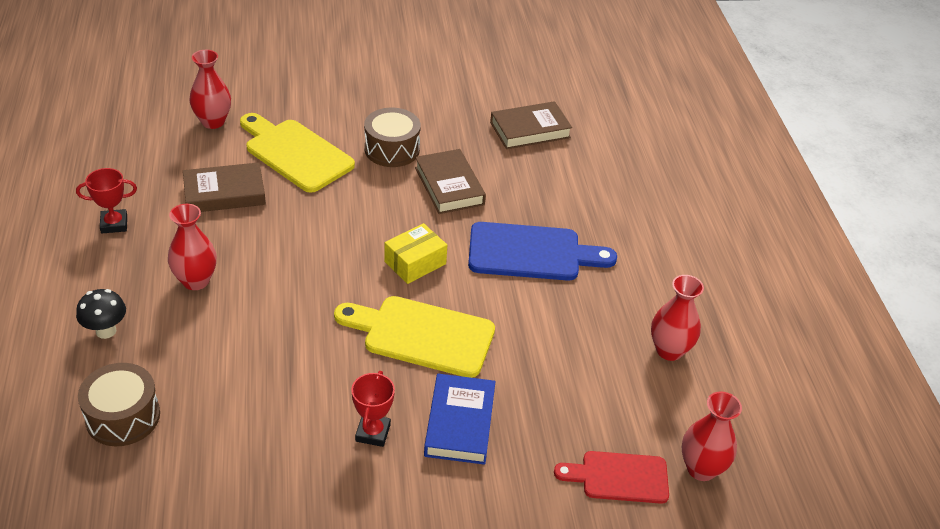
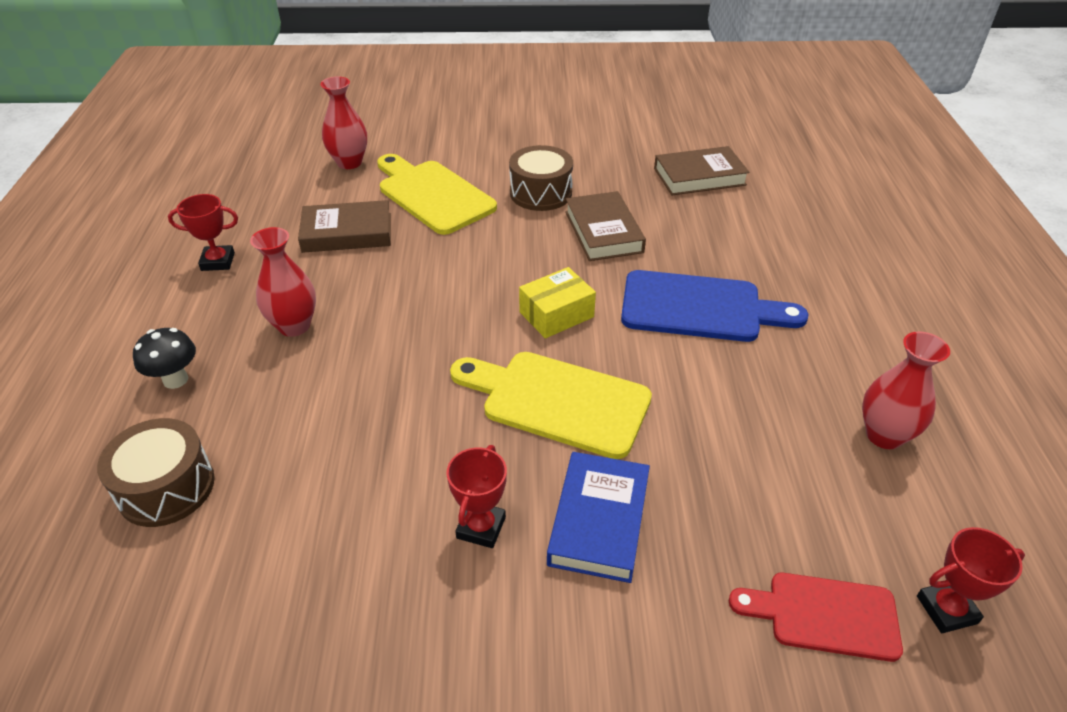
camera: 10 degrees right, 0 degrees up
(701, 468) = (946, 609): red vase -> red trophy

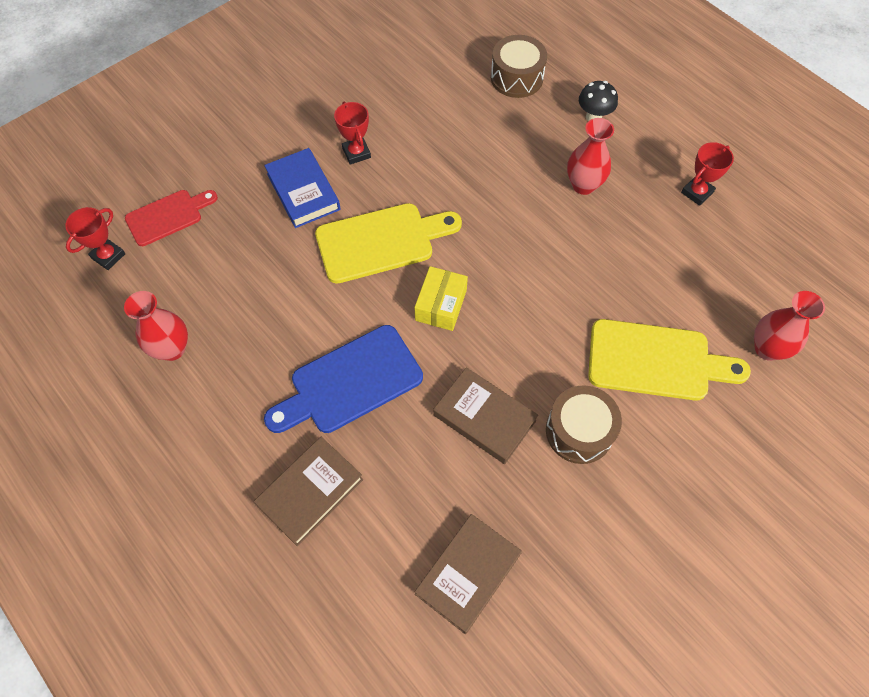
camera: 140 degrees right, 20 degrees up
(347, 233) = (659, 274): brown book -> brown book (310, 492)

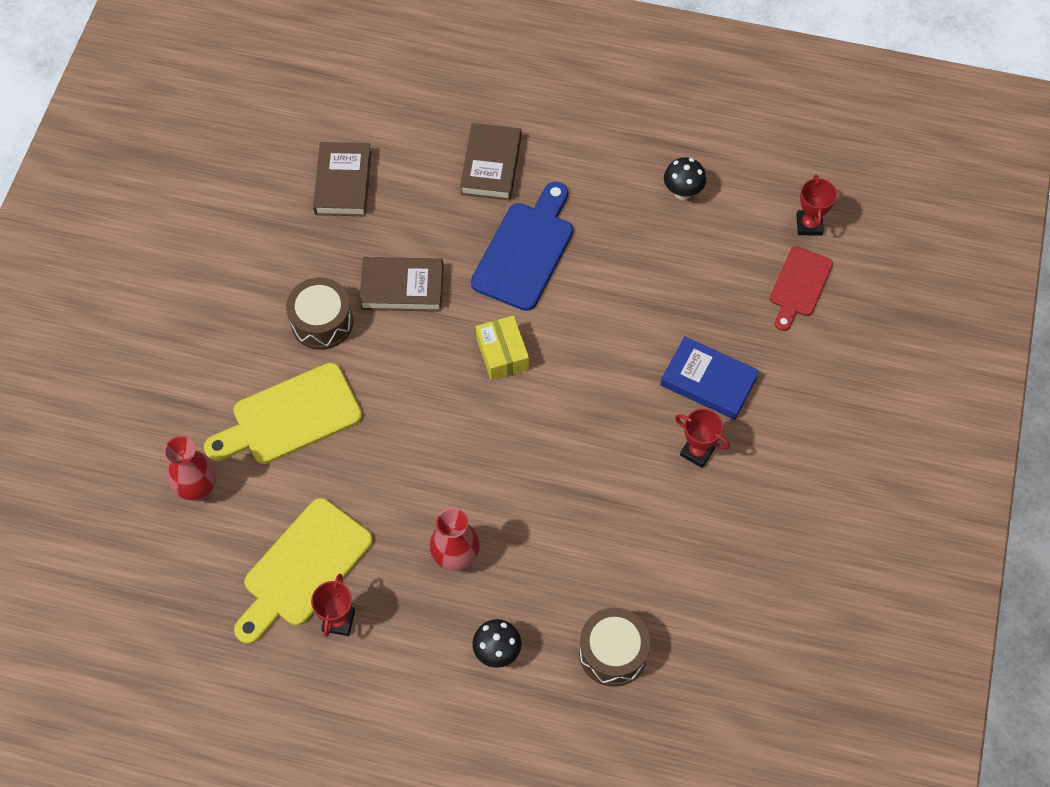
camera: 145 degrees right, 0 degrees up
(172, 349) = (682, 192): red vase -> black mushroom
(381, 241) = (598, 378): yellow cutting board -> yellow cutting board (303, 568)

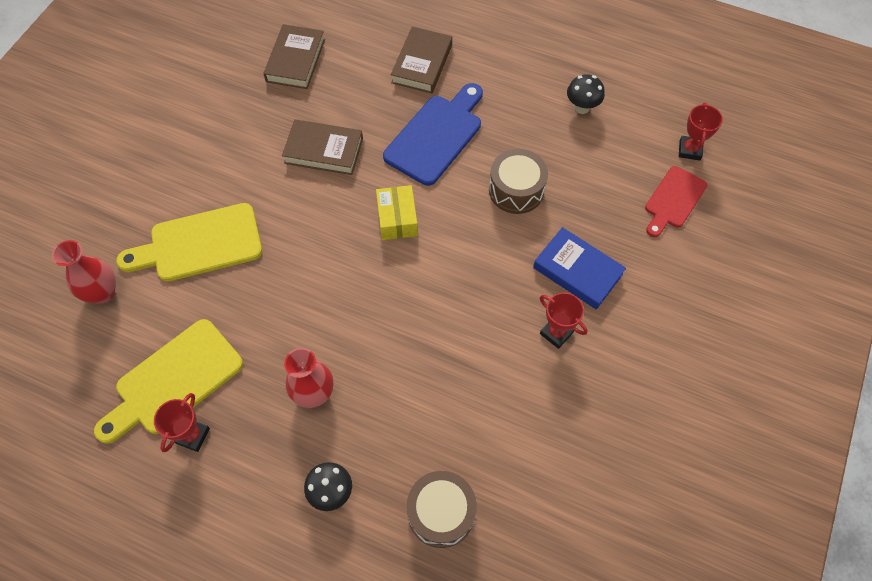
camera: 10 degrees right, 0 degrees up
(322, 322) = (248, 168): brown drum -> brown drum (516, 190)

